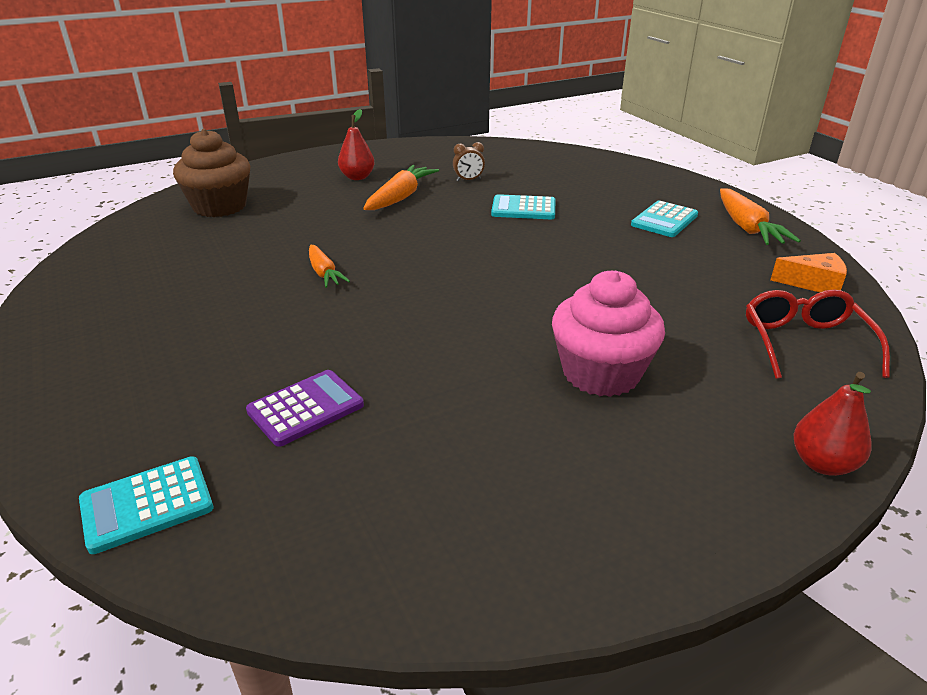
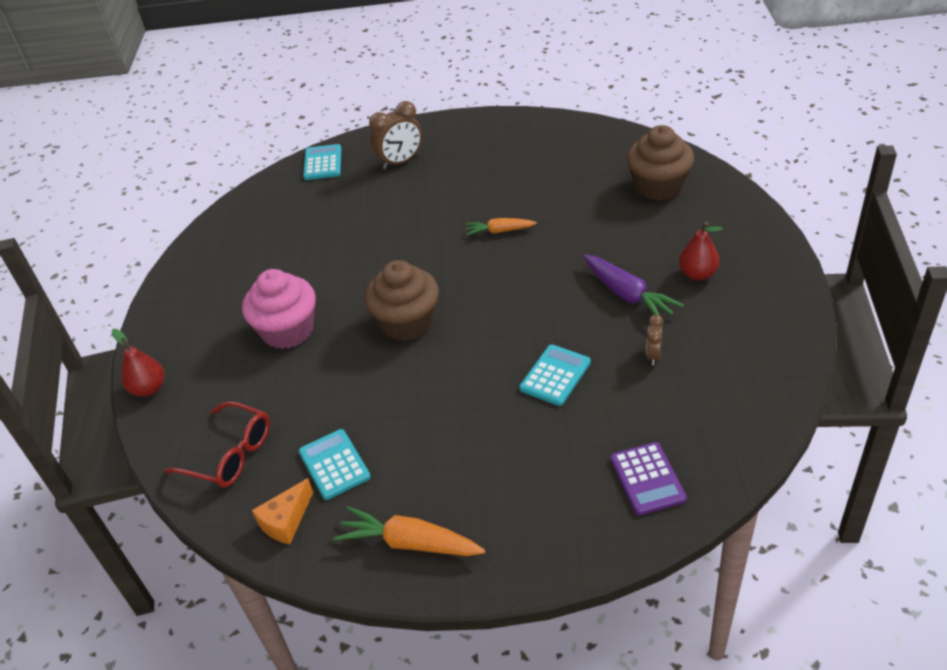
camera: 120 degrees right, 10 degrees up
(152, 397) = (400, 162): none -> brown clock
(305, 408) = (351, 210): purple calculator -> purple calculator (647, 479)
(400, 197) = (627, 295): orange carrot -> purple carrot
(517, 291) = (407, 323): none -> brown cupcake
(664, 220) = (467, 478): turquoise calculator -> turquoise calculator (334, 465)

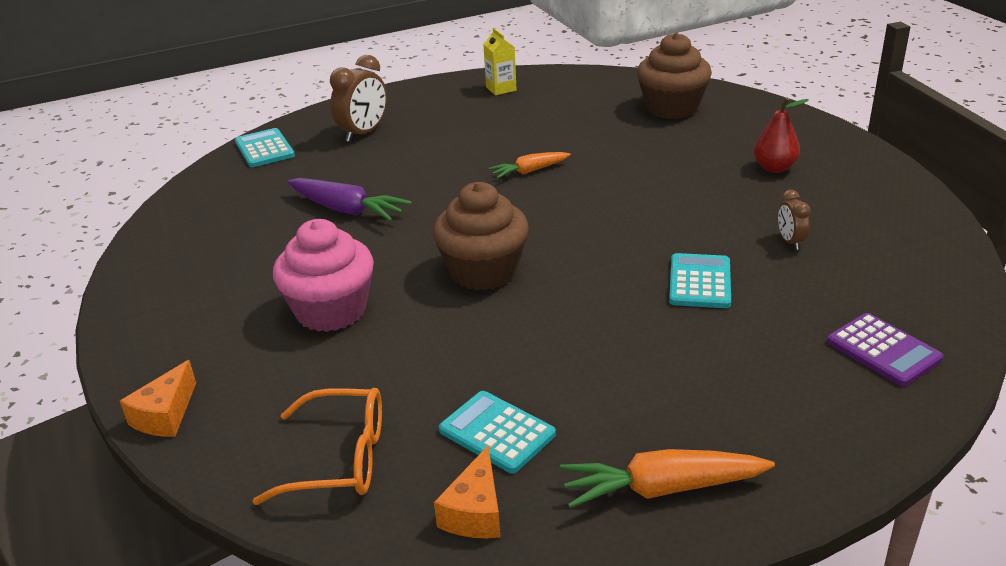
camera: 25 degrees left, 10 degrees down
(149, 388) = (165, 415): red pear -> orange cheese
(230, 454) = (340, 459): red glasses -> orange glasses
(532, 134) = (501, 89): none -> yellow carton
(627, 295) = (717, 198): purple carrot -> purple carrot (347, 210)

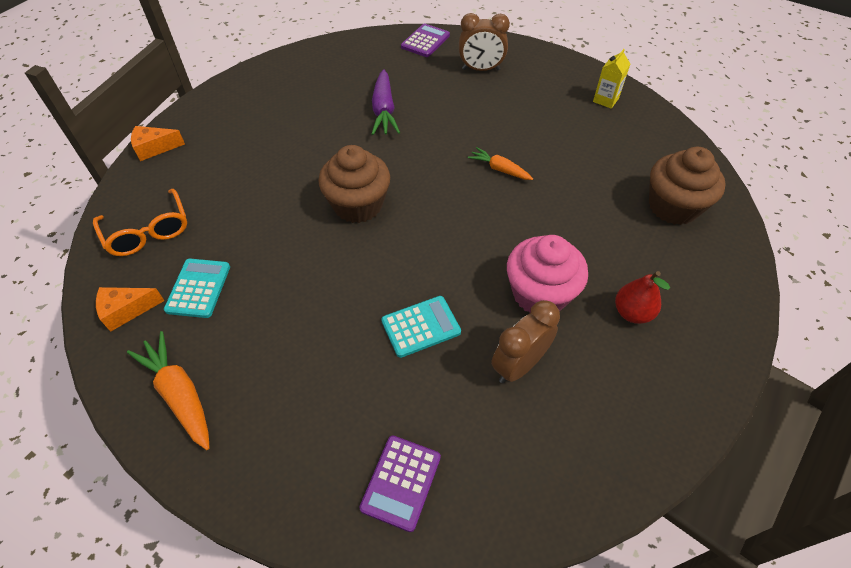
camera: 55 degrees right, 20 degrees up
(264, 149) = (425, 41): turquoise calculator -> purple calculator
(331, 310) = (275, 159): pink cupcake -> pink cupcake (540, 293)
(790, 242) = (519, 365): brown clock -> brown clock, size x1.81

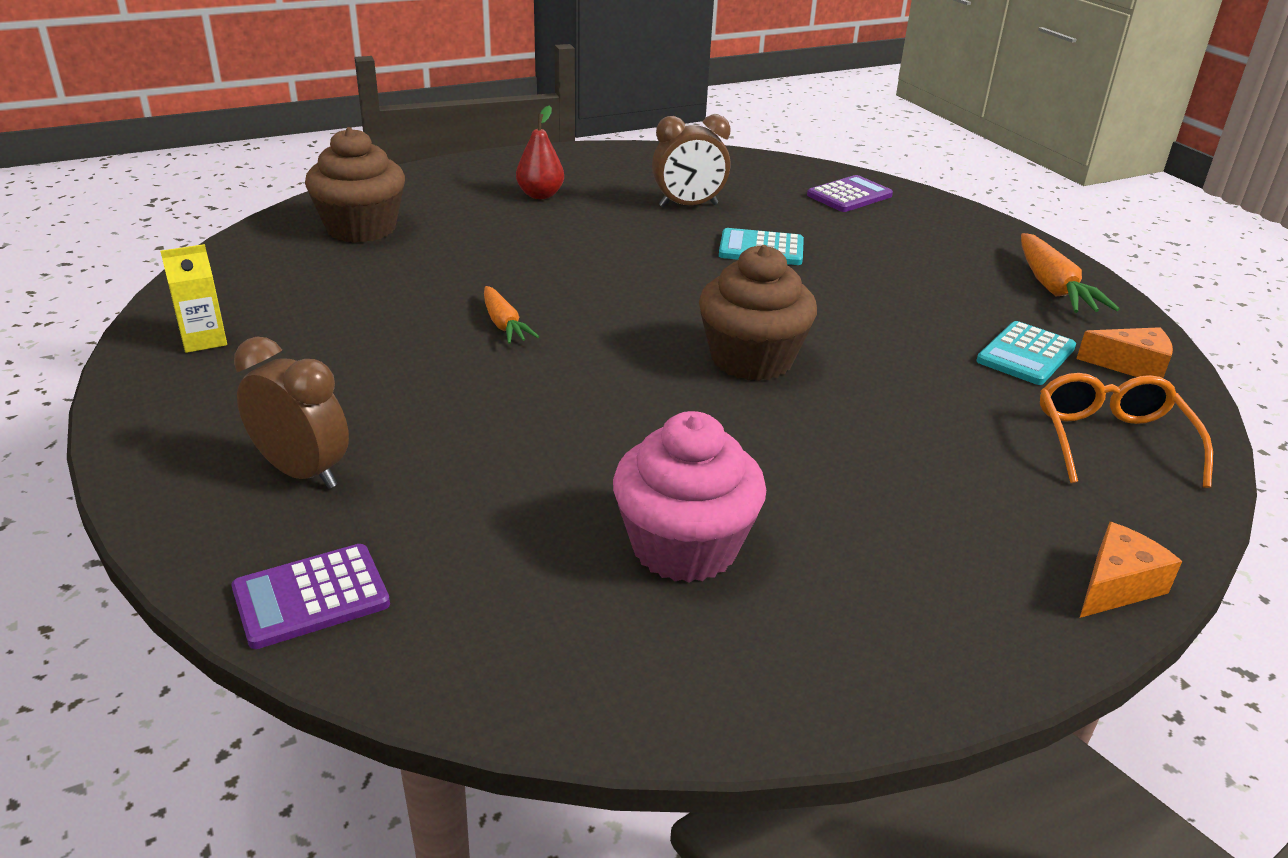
camera: 150 degrees left, 20 degrees down
(154, 148) = (1116, 586): orange cheese -> orange cheese turned 60 degrees counterclockwise
(384, 110) = (585, 472): purple carrot -> none
(540, 293) = (610, 228): pink cupcake -> pink cupcake (684, 547)

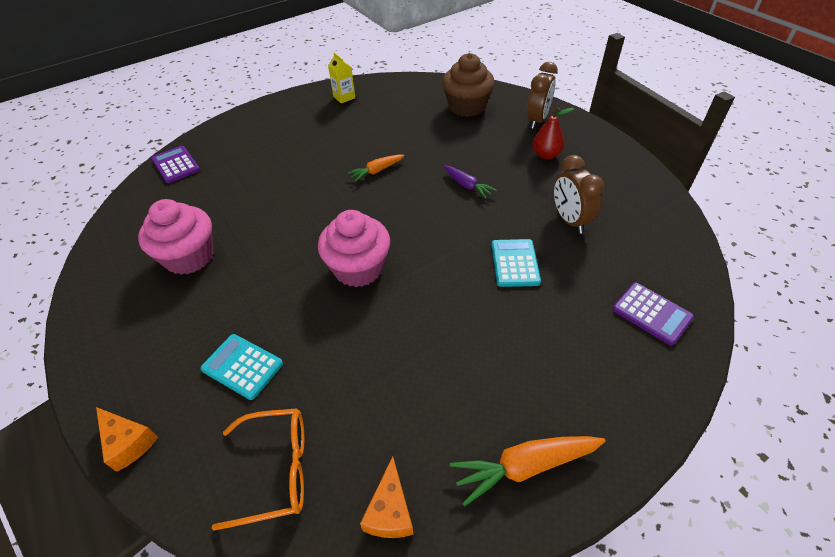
camera: 85 degrees right, 15 degrees up
(302, 472) = (249, 144): brown clock -> brown clock (537, 120)
(585, 256) = (467, 186): none -> purple carrot
(752, 359) = (358, 268): brown cupcake -> pink cupcake
(1026, 354) = (393, 426): turquoise calculator -> turquoise calculator (242, 366)

